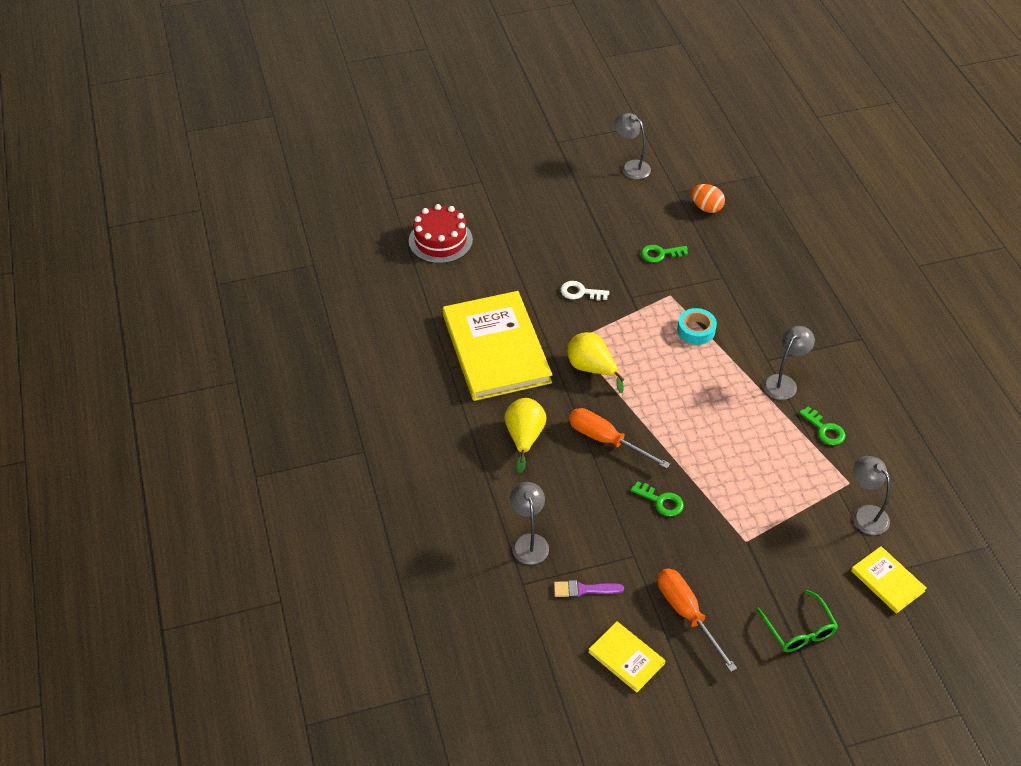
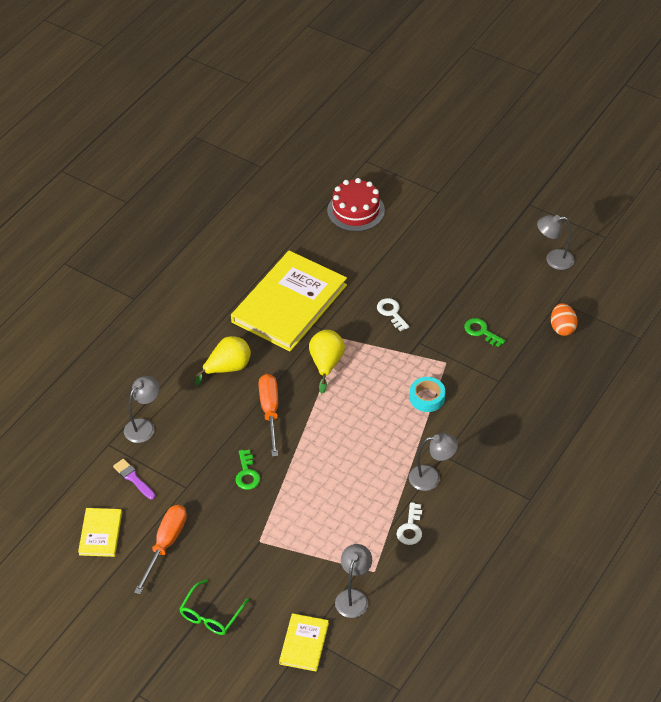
camera: 50 degrees right, 0 degrees up
(631, 167) = (553, 259): grey lamp -> grey lamp turned 90 degrees counterclockwise
(825, 430) = (410, 528): green key -> white key

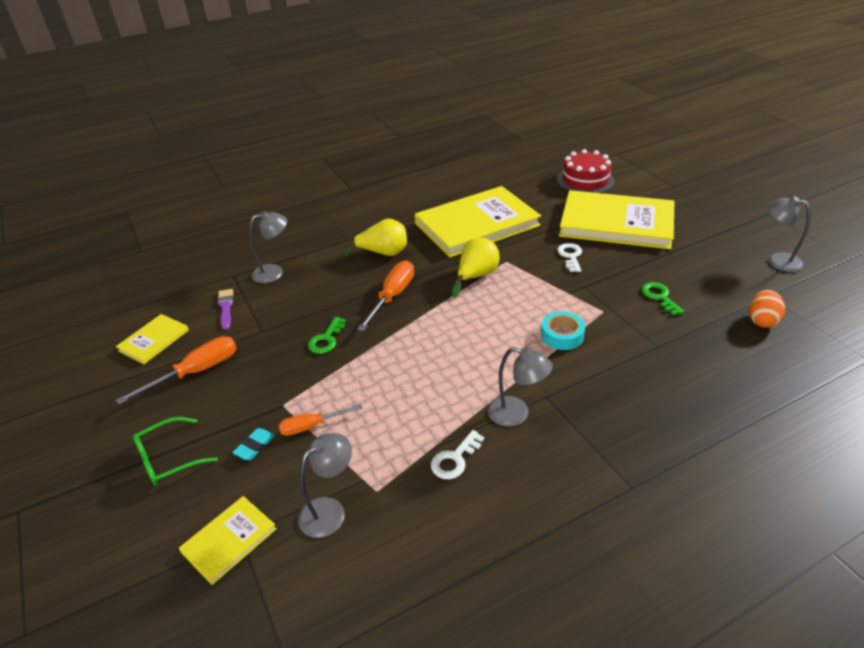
camera: 30 degrees right, 10 degrees down
(266, 579) = (255, 446): none -> turquoise eraser
(294, 547) = (312, 426): none -> orange screwdriver
(410, 259) = (616, 223): none -> yellow book

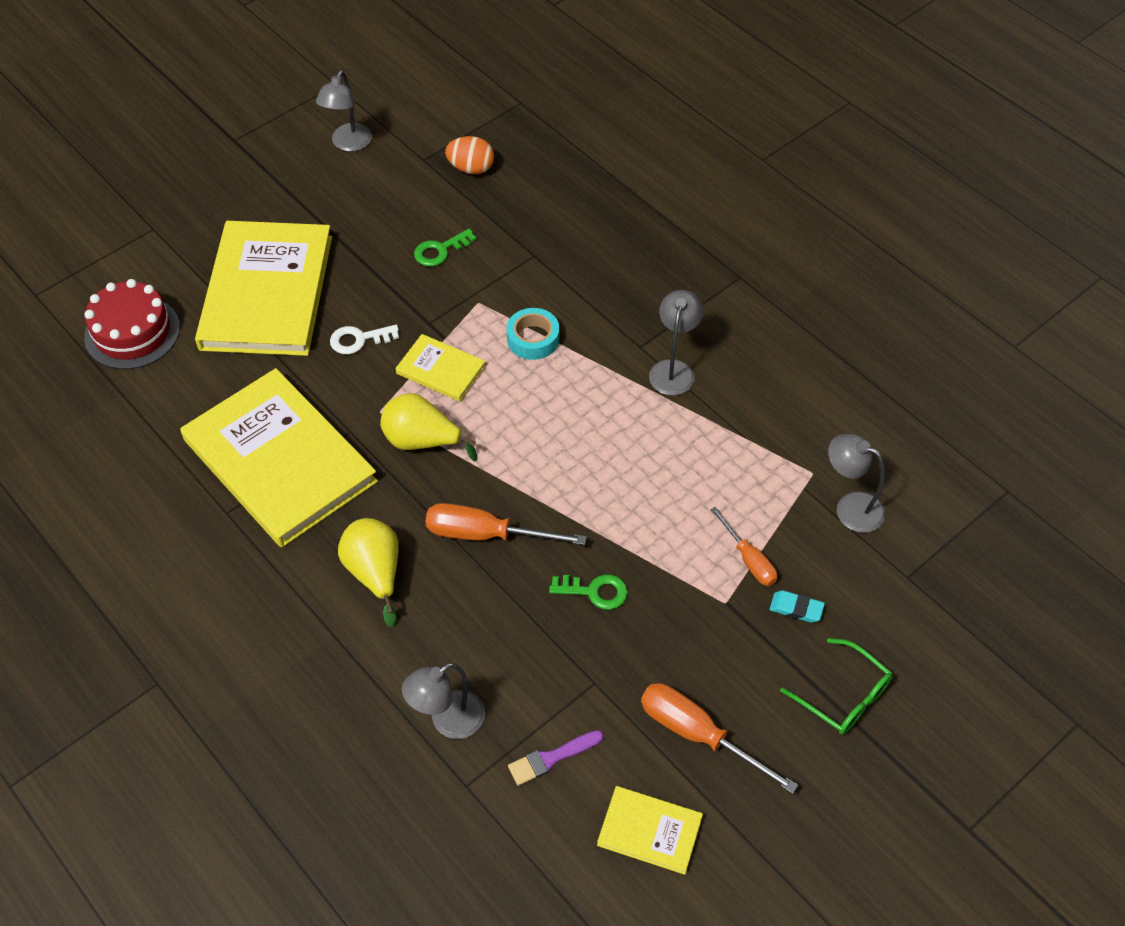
camera: 105 degrees left, 15 degrees up
(229, 540) = (916, 585): yellow book -> yellow book (440, 370)
(274, 272) = (448, 721): grey lamp -> grey lamp turned 90 degrees counterclockwise
(455, 459) = (751, 414): white key -> none

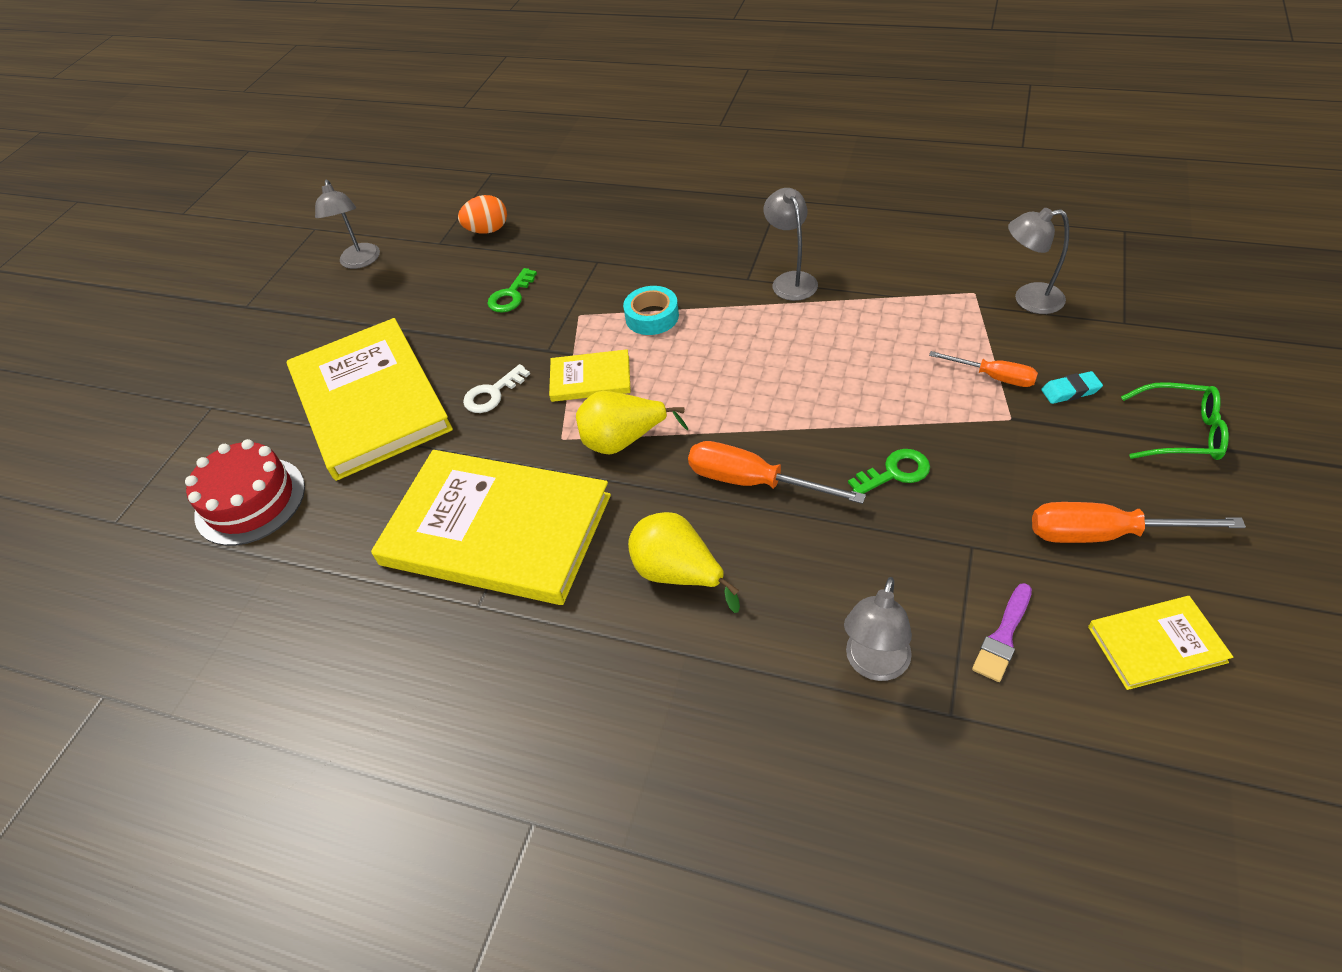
camera: 25 degrees left, 5 degrees down
(486, 534) = (753, 482): orange screwdriver -> orange screwdriver turned 45 degrees clockwise

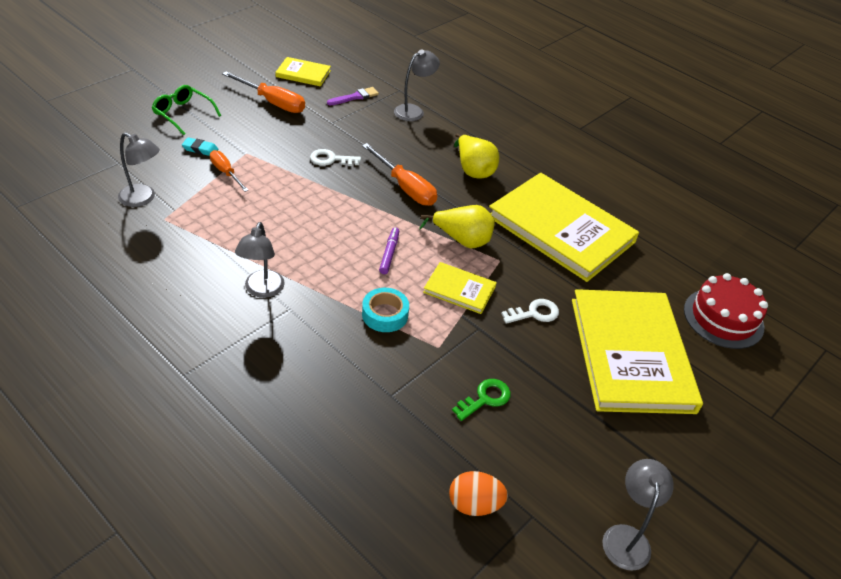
camera: 165 degrees left, 5 degrees down
(698, 379) = (389, 254): none -> purple marker
(895, 472) = (331, 159): green key -> white key

